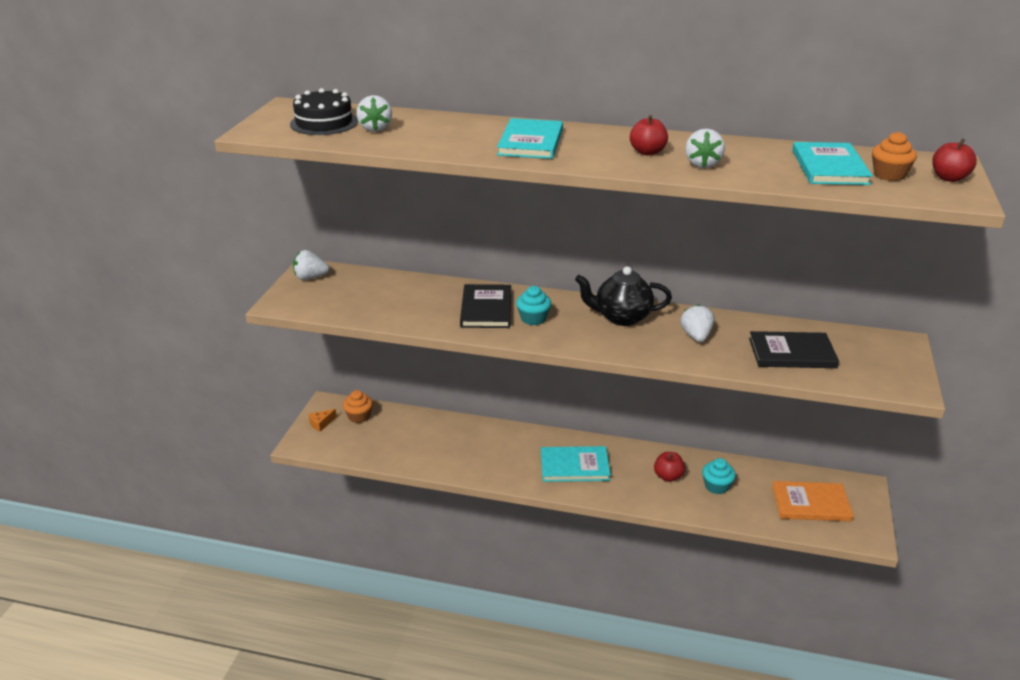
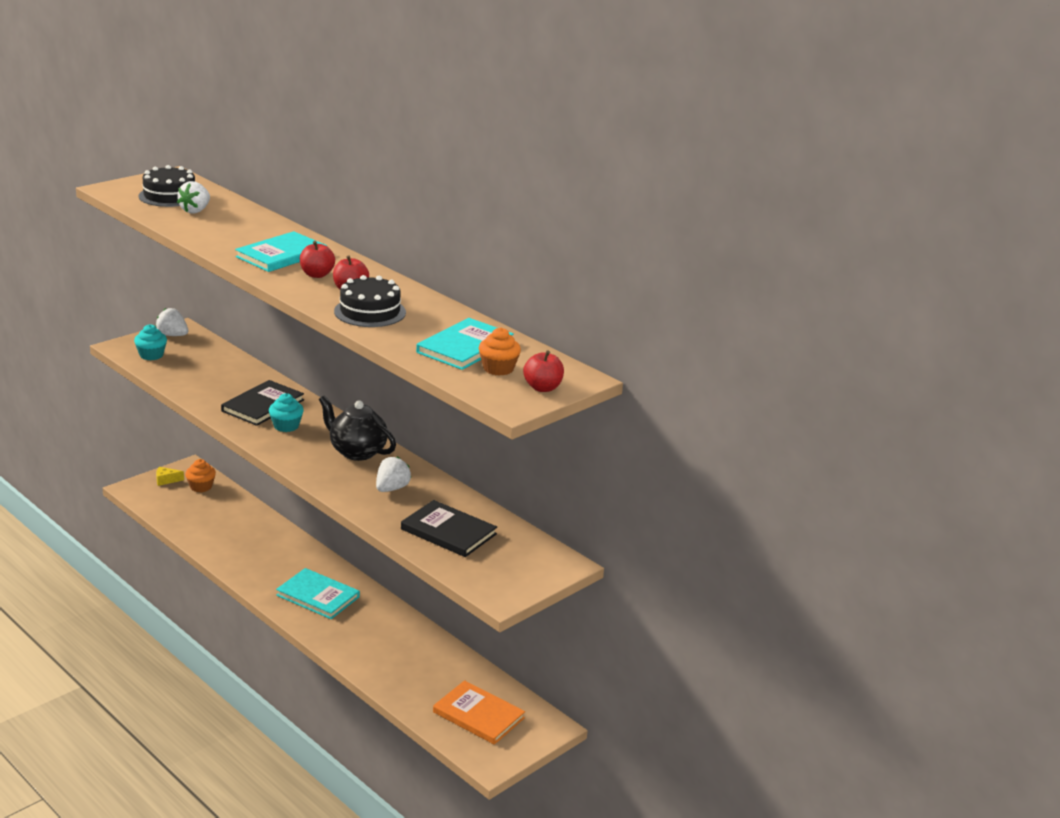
camera: 30 degrees right, 5 degrees down
(321, 424) = (166, 480): orange cheese -> yellow cheese
(668, 476) = (384, 638): red apple -> red apple (317, 275)
(702, 164) = (370, 312): white strawberry -> black cake
(716, 486) = (415, 664): turquoise cupcake -> turquoise cupcake (151, 355)

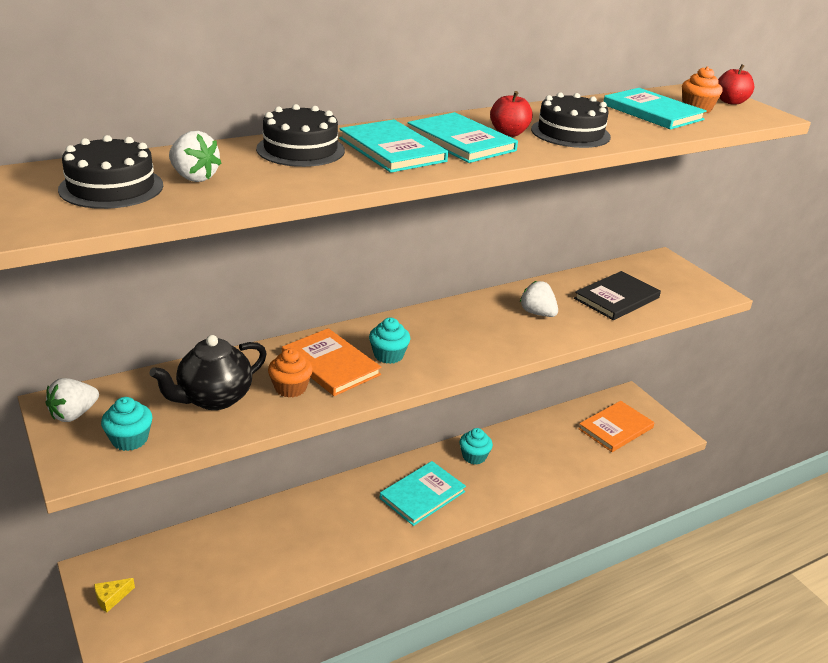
camera: 75 degrees left, 5 degrees up
(166, 480) = (111, 598): yellow cheese -> yellow cheese turned 45 degrees clockwise
(201, 487) = (149, 564): orange cupcake -> orange cupcake (290, 388)
(262, 405) = (330, 365): black book -> orange book
(263, 231) = (300, 149): none -> black cake
(317, 275) = (461, 141): red apple -> turquoise book
(357, 452) = (459, 321): black teapot -> black teapot (214, 398)
(385, 620) = (474, 456): none -> turquoise cupcake

